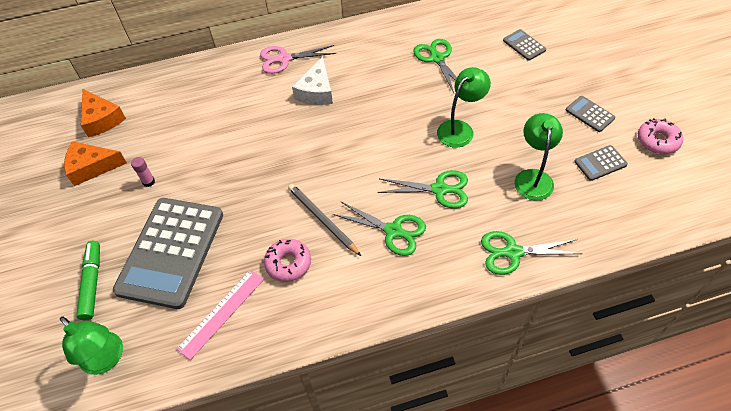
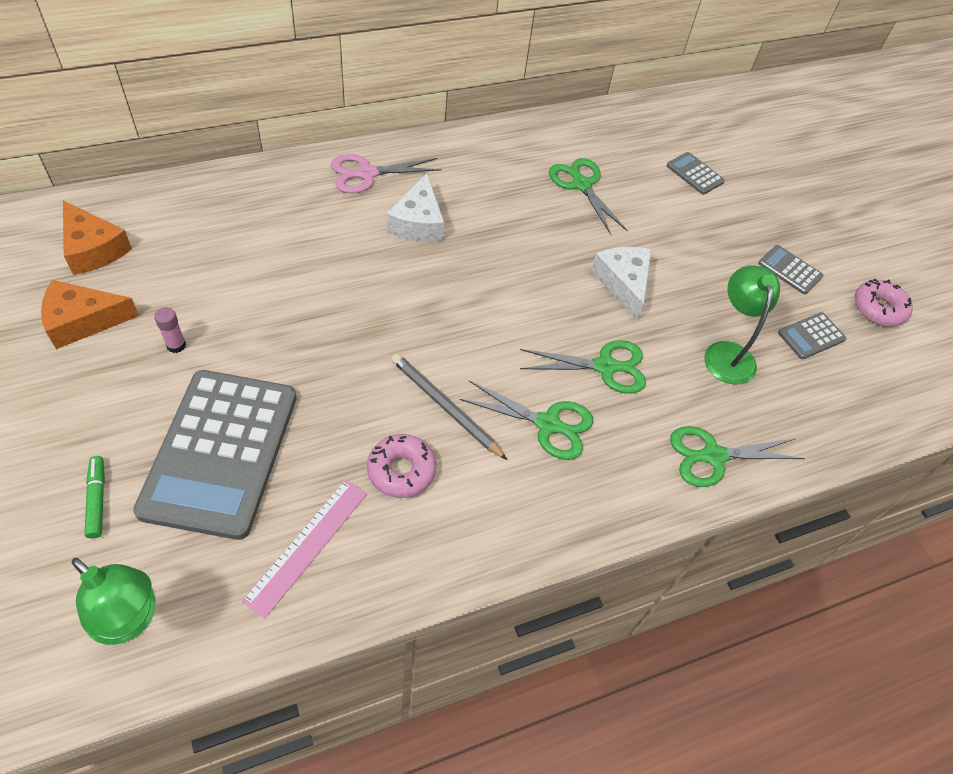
camera: 15 degrees left, 0 degrees up
(92, 283) = (97, 499): green marker -> green marker, size x0.66
(460, 129) = (623, 283): green lamp -> white cheese

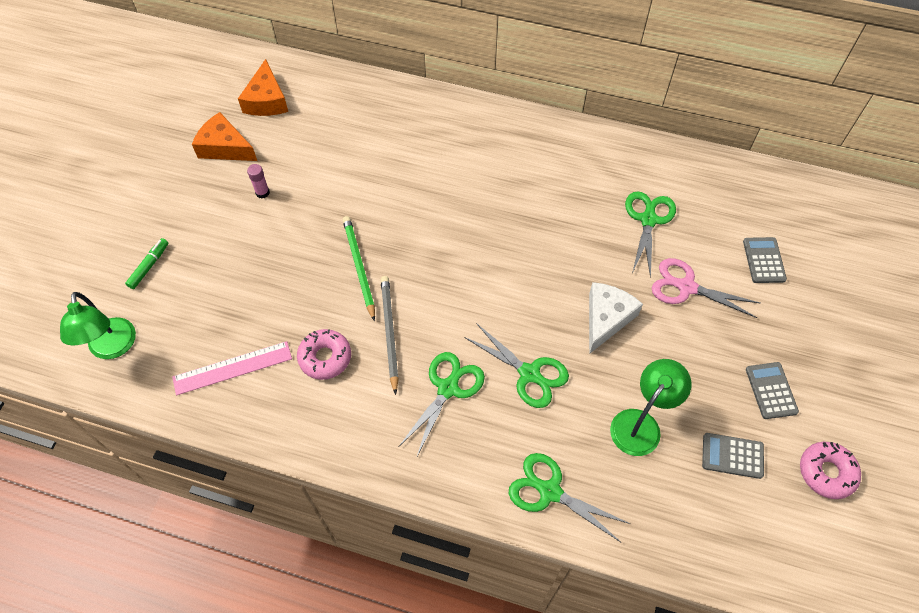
camera: 45 degrees right, 5 degrees up
(220, 452) = (232, 278): grey calculator -> none
(356, 362) = (359, 267): none -> green pencil
(367, 174) = (484, 129): pink scissors -> pink scissors (686, 287)
(418, 222) = (489, 186): white cheese -> none
(547, 424) = (448, 388): green scissors -> green scissors turned 120 degrees counterclockwise

